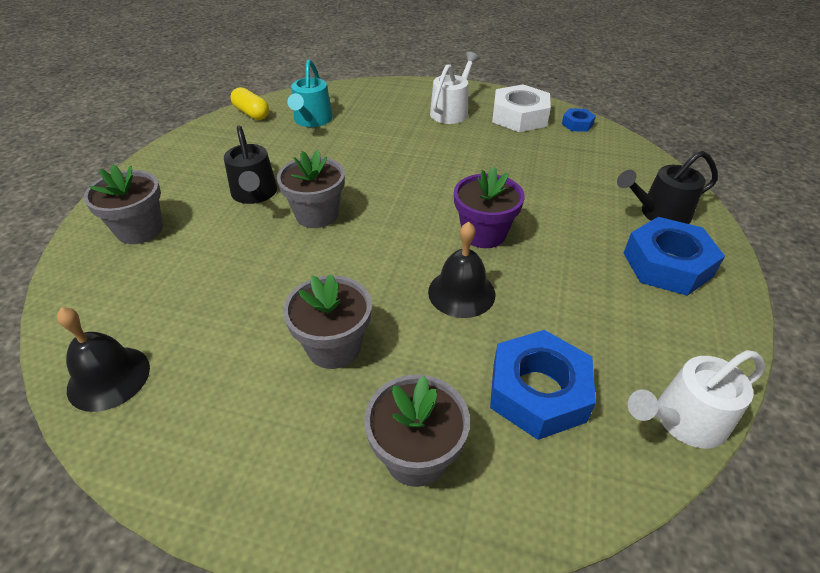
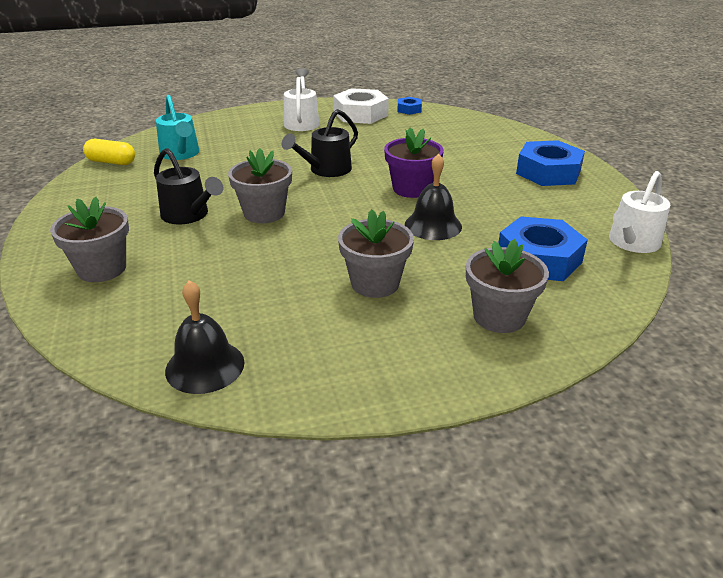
camera: 30 degrees left, 10 degrees down
(659, 214) = (516, 147): black watering can -> black watering can (326, 170)

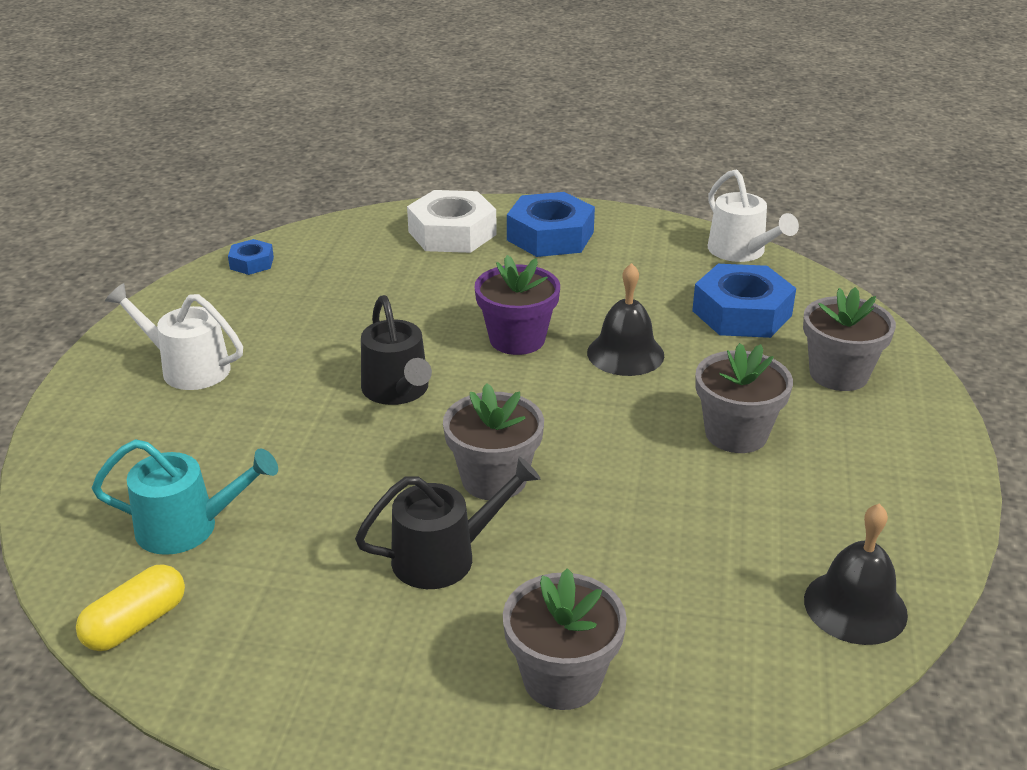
camera: 65 degrees left, 0 degrees up
(360, 114) = (219, 307): white nut -> white nut (452, 233)

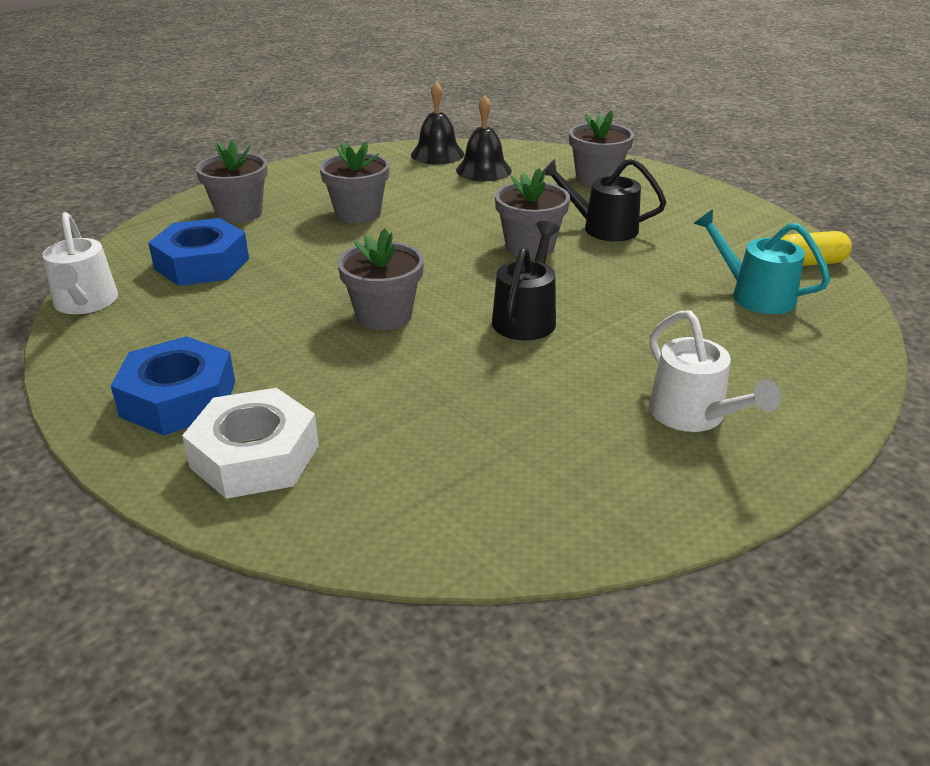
camera: 140 degrees left, 0 degrees up
(252, 263) = (525, 534): blue nut -> none
(517, 339) = (384, 315): purple flower pot -> grey flower pot
(625, 353) = (330, 274): black bell -> black bell (483, 170)
(741, 252) = (85, 303): white watering can -> white watering can turned 150 degrees clockwise

